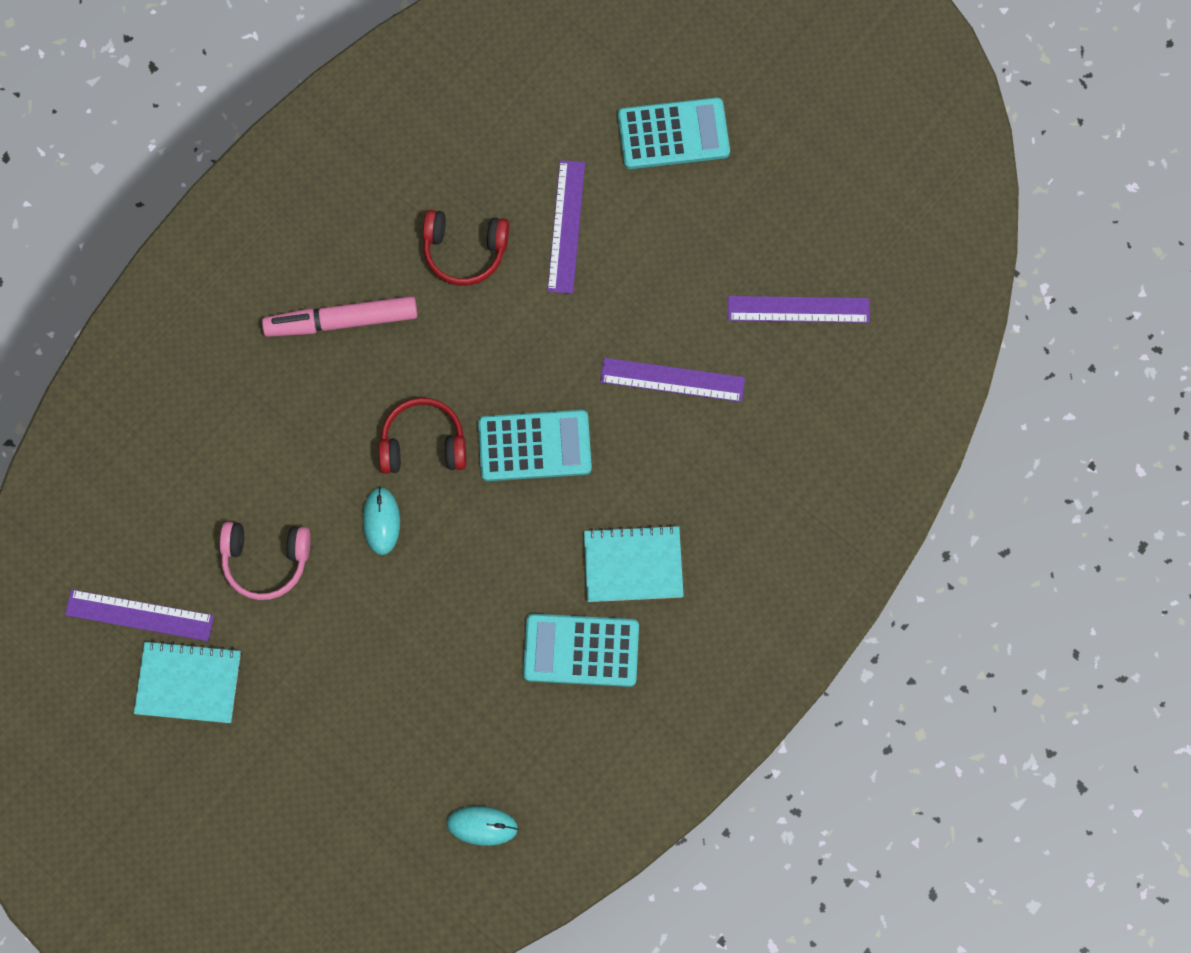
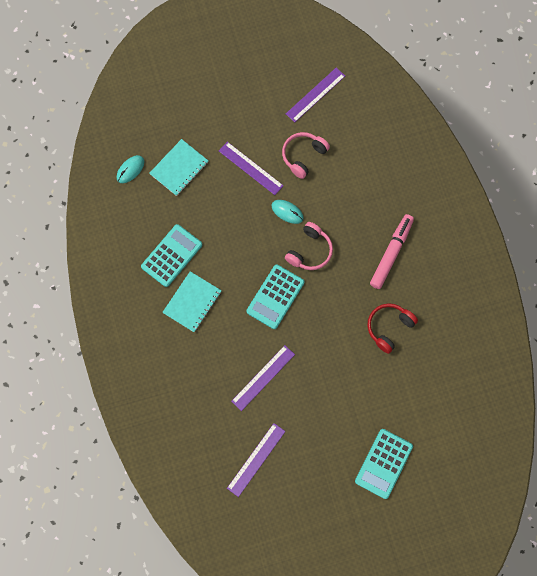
camera: 125 degrees right, 0 degrees up
(188, 683) = (273, 96): turquoise notebook -> turquoise notebook (179, 168)
(423, 444) = (310, 251): red headphones -> pink headphones
(566, 226) = (370, 381): purple ruler -> purple ruler (250, 168)

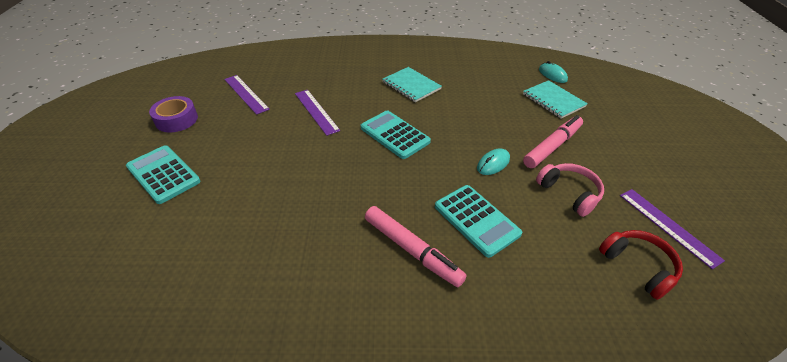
camera: 105 degrees right, 30 degrees down
(172, 256) = (461, 82): turquoise calculator -> turquoise calculator (476, 220)
(250, 168) = (552, 146): purple ruler -> pink marker
(310, 251) = (439, 171): pink headphones -> none
(316, 501) = (176, 119): none -> purple tape
(389, 327) = (311, 220): red headphones -> red headphones (638, 266)

